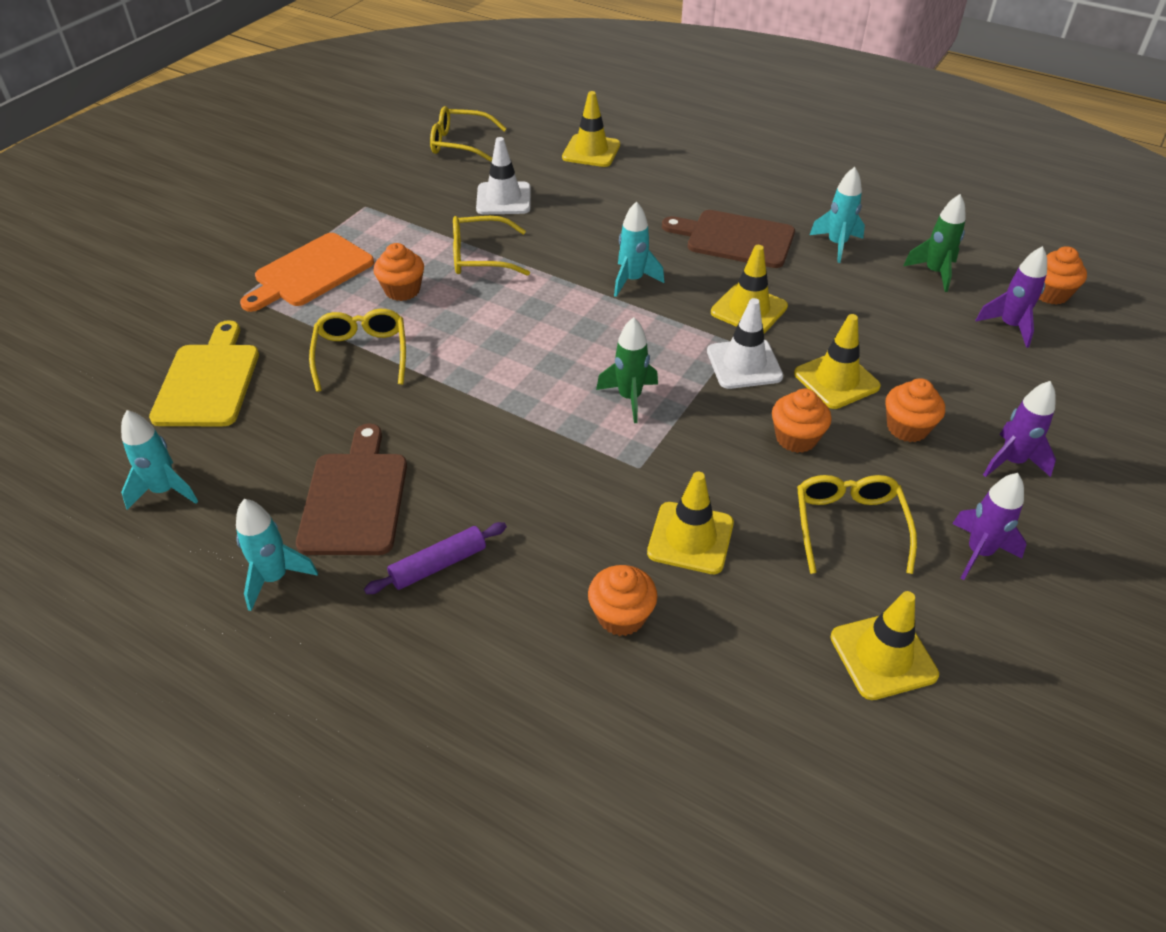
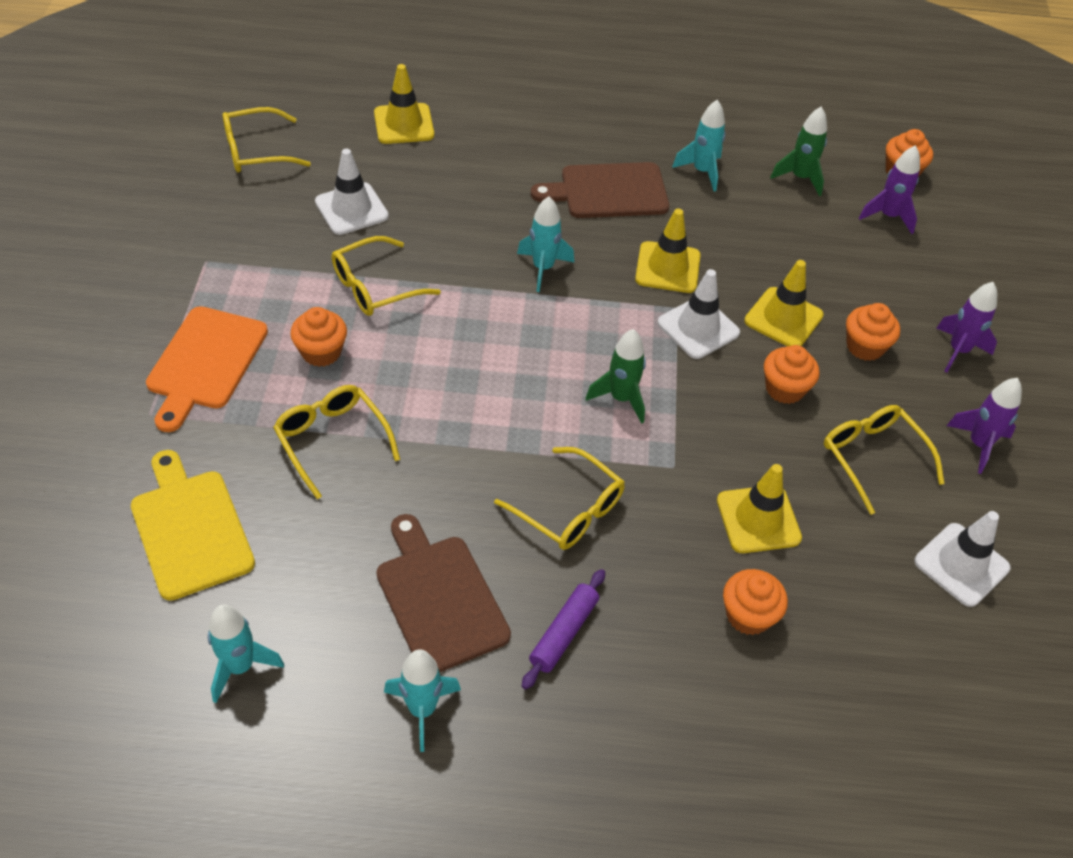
camera: 30 degrees left, 5 degrees up
(517, 468) = (568, 509): none -> yellow glasses
(883, 656) = (961, 565): yellow traffic cone -> white traffic cone

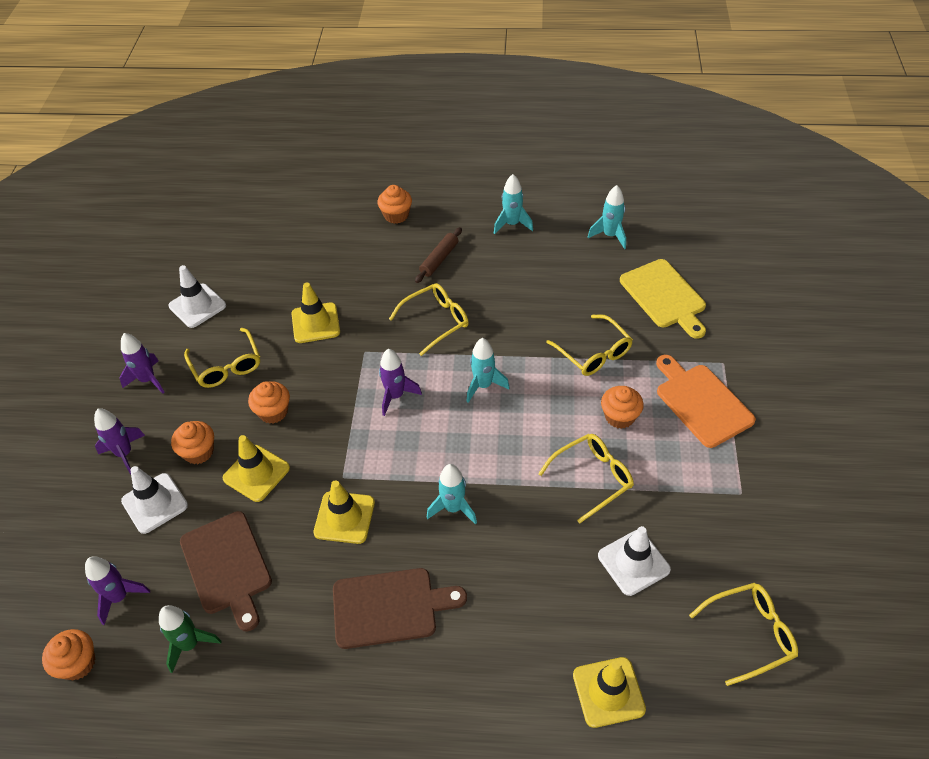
camera: 175 degrees left, 0 degrees up
(205, 362) = (701, 402): orange cutting board -> orange cutting board turned 45 degrees counterclockwise
(439, 598) = (509, 271): brown cutting board -> brown cutting board (227, 566)
(563, 633) = (439, 259): purple rolling pin -> brown rolling pin
(568, 509) = (435, 321): yellow glasses -> yellow glasses turned 105 degrees clockwise
(621, 398) = (395, 396): green rocket -> purple rocket
(698, 328) = (328, 459): white traffic cone -> white traffic cone (154, 503)
(702, 171) = (290, 645): turquoise rocket -> turquoise rocket (483, 385)
(748, 615) = (334, 273): orange cupcake -> orange cupcake (396, 215)

